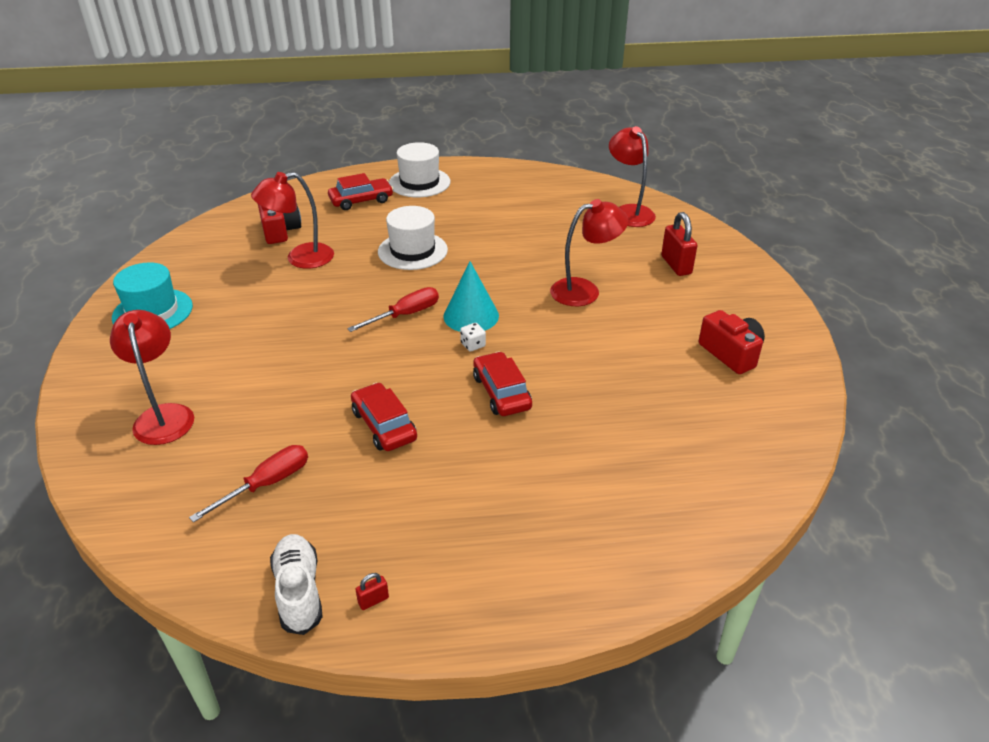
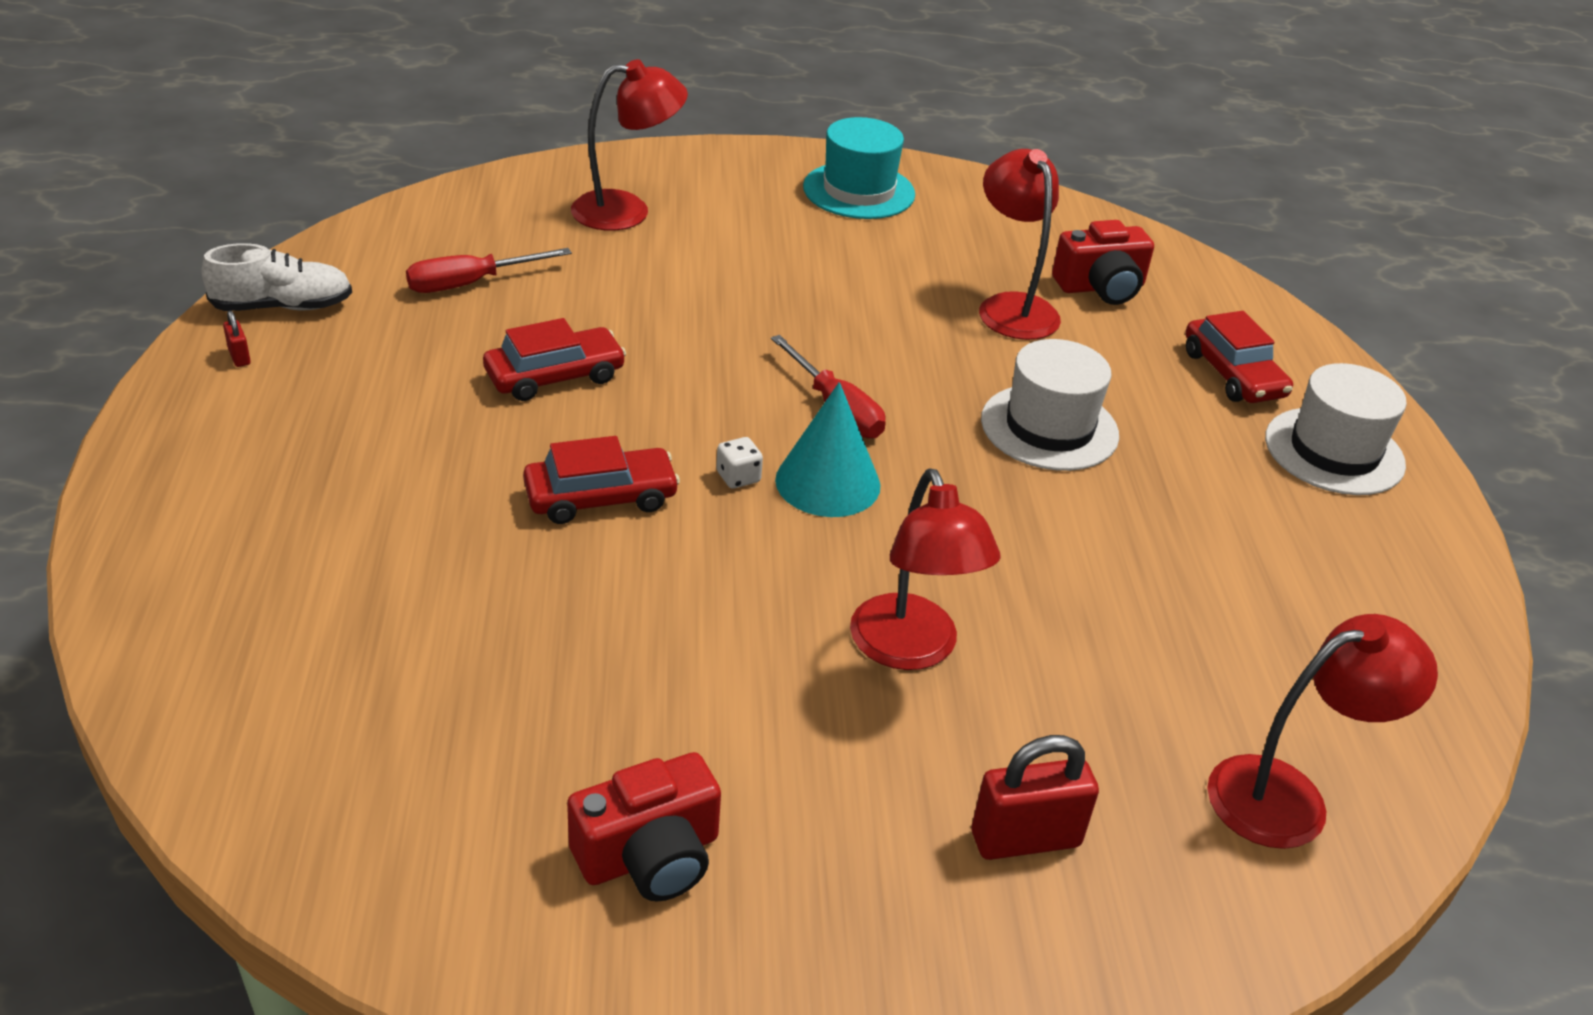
camera: 90 degrees right, 0 degrees up
(266, 484) = (471, 284): red screwdriver -> red screwdriver turned 105 degrees clockwise

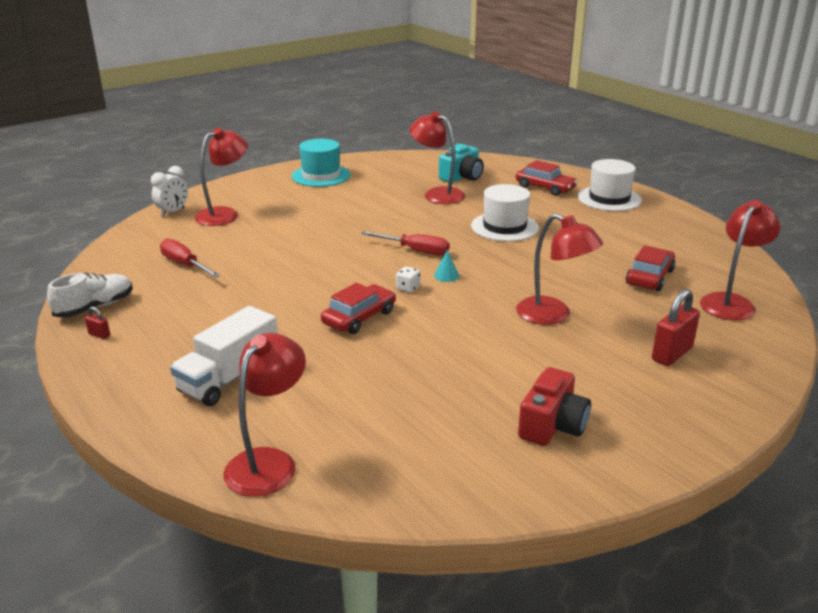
camera: 30 degrees left, 10 degrees down
(206, 681) = (269, 462): none -> red lamp
(312, 513) = (229, 378): none -> white truck
(471, 284) = (185, 265): red screwdriver -> red screwdriver turned 105 degrees clockwise
(555, 376) = (276, 284): red car -> red car (649, 277)
(560, 176) = (173, 212): none -> white clock
(827, 482) = (446, 275): turquoise cone -> turquoise cone, size x0.46
(1101, 287) = (462, 177): red camera -> turquoise camera

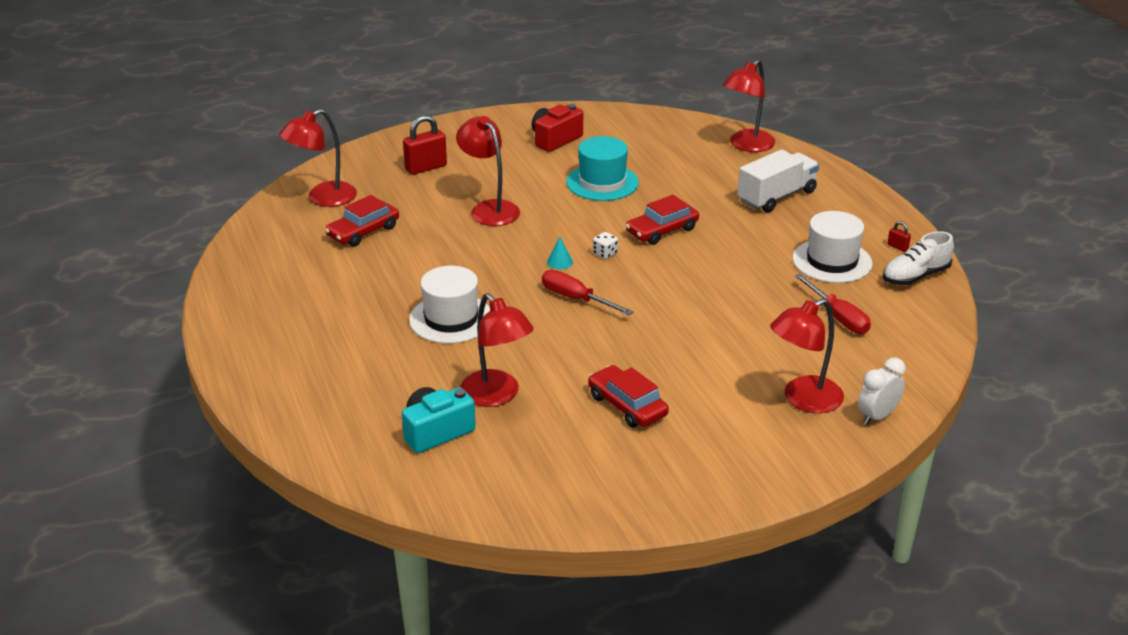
camera: 165 degrees left, 5 degrees up
(321, 176) = (654, 474): turquoise hat -> turquoise hat (602, 182)
(545, 188) = (337, 384): red car -> red car (627, 405)
(609, 198) = (275, 348): white hat -> white hat (832, 261)

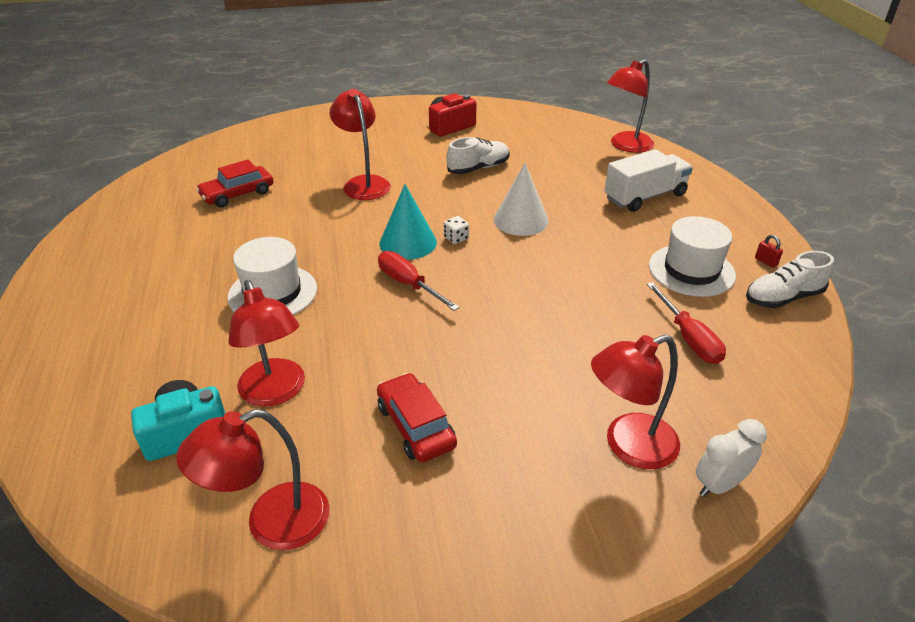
camera: 10 degrees right, 5 degrees up
(323, 198) = (220, 160): red lamp -> red lamp (271, 523)
(426, 168) = (324, 141): red padlock -> none
(560, 262) = (408, 242): turquoise cone -> turquoise cone, size x2.17
(602, 182) = (478, 168): turquoise hat -> white shoe
(662, 230) = (521, 220): red car -> white cone

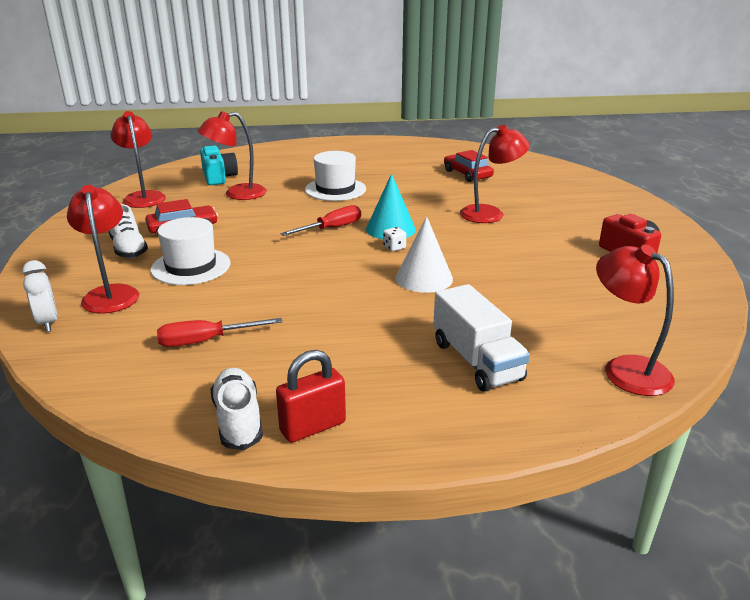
camera: 95 degrees right, 10 degrees down
(478, 168) = (531, 263): white shoe -> white shoe (128, 249)
(691, 270) = (311, 365): white hat -> white hat (191, 266)
(766, 261) = (313, 427): red padlock -> red padlock, size x2.15

